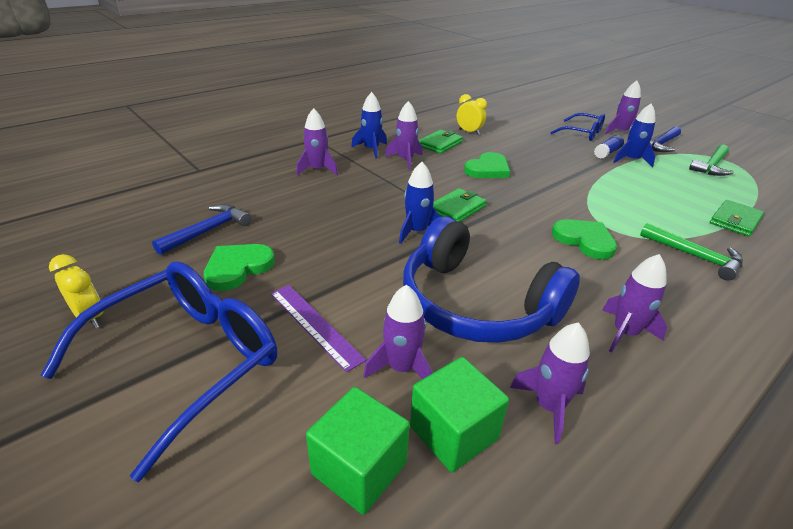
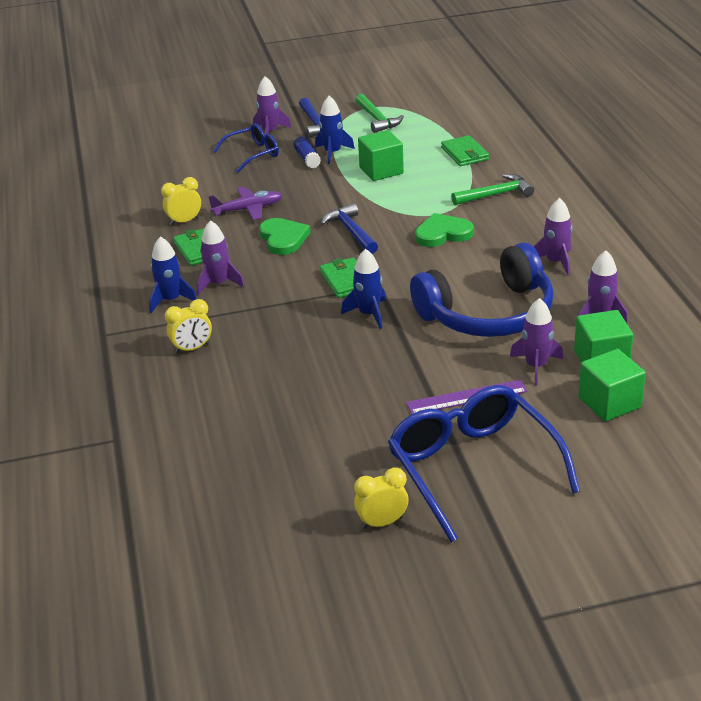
camera: 60 degrees left, 0 degrees up
(208, 231) = (275, 442): blue hammer -> blue hammer (351, 231)
(238, 268) = (358, 429): green heart -> none
(317, 170) = (192, 348): purple rocket -> yellow clock
(510, 148) = (247, 209): none -> purple plane
(639, 186) = (381, 170): none -> green cube

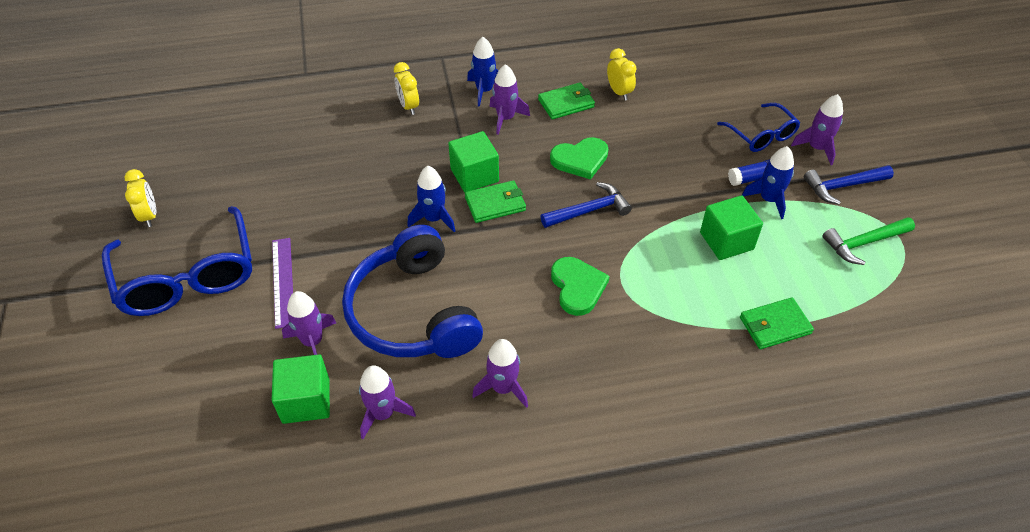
camera: 90 degrees right, 15 degrees up
(247, 209) = (640, 134): purple plane -> none
(472, 467) = (187, 277): blue glasses -> blue glasses turned 90 degrees clockwise
(496, 194) = (666, 347): green hammer -> none
(609, 402) = (235, 395): green cube -> green cube (474, 175)

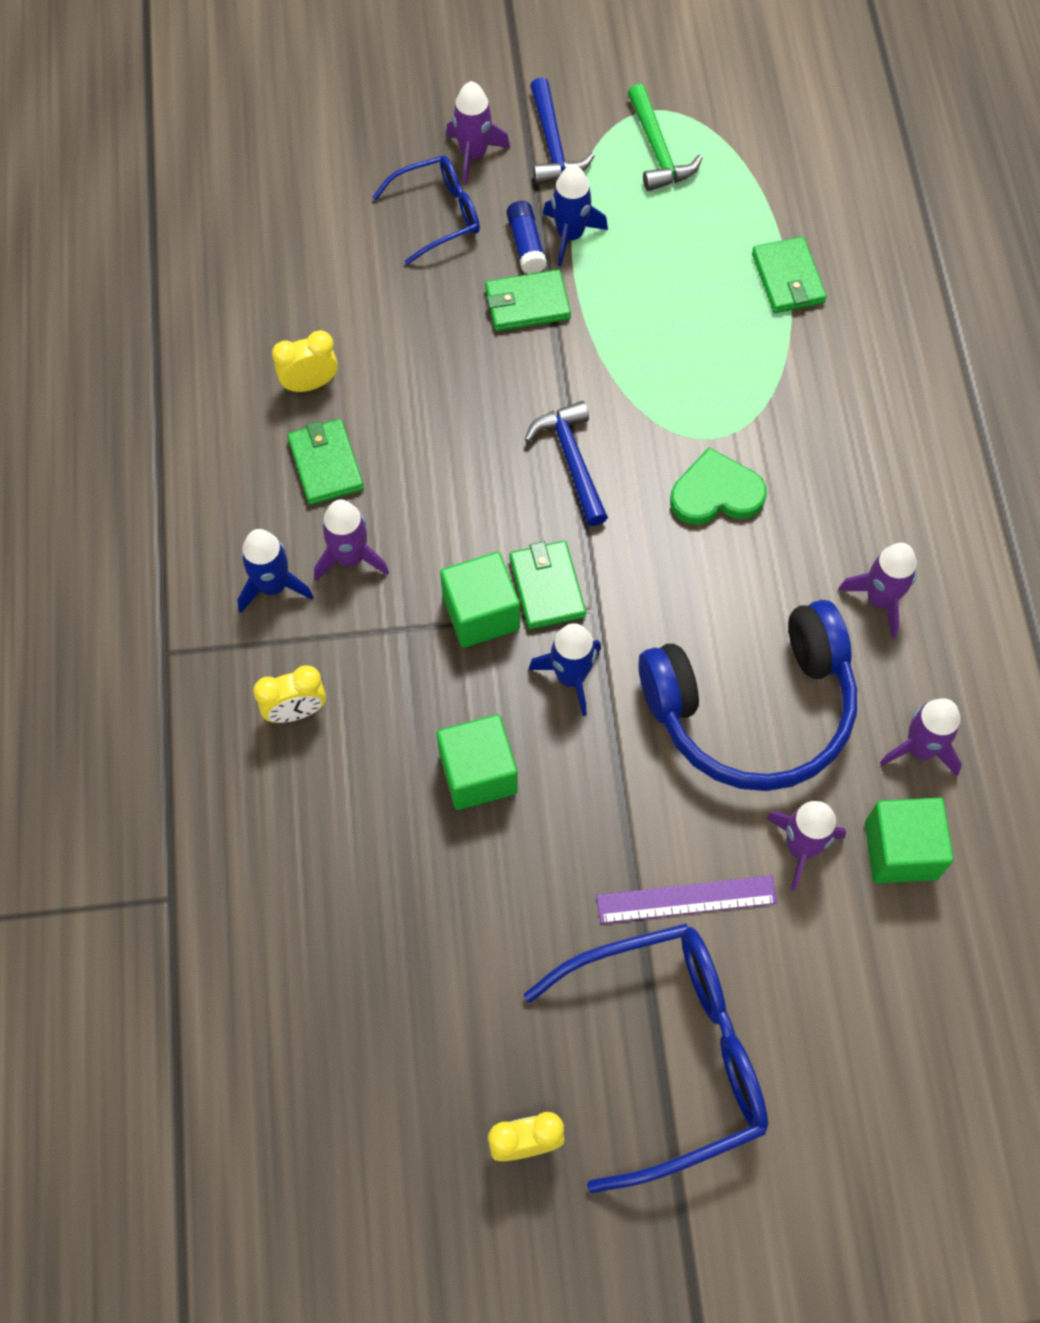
camera: 85 degrees left, 15 degrees up
(580, 160) = (462, 459): green heart -> none
(705, 181) = (527, 304): none -> green wallet
(726, 241) = (643, 301): green cube -> green cube (478, 773)

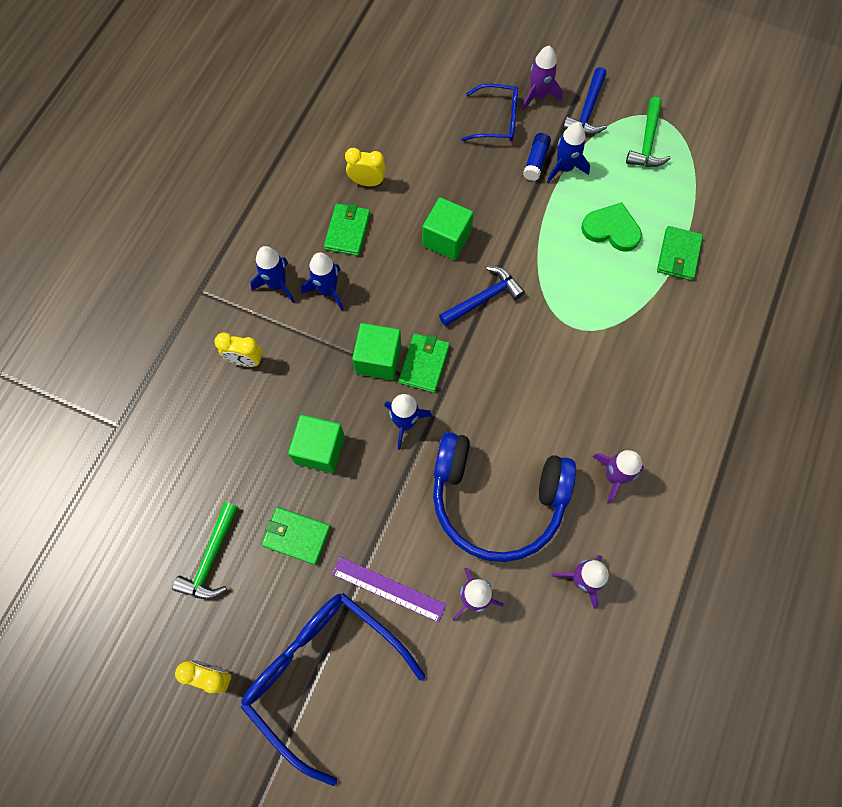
camera: 30 degrees right, 5 degrees up
(350, 558) = (327, 290): purple rocket -> blue rocket
(423, 997) = (211, 558): none -> green hammer
(527, 304) = (515, 195): green wallet -> green wallet (296, 536)
(571, 460) = (484, 298): blue hammer -> blue hammer turned 45 degrees clockwise
(669, 1053) = (323, 672): blue glasses -> blue glasses turned 150 degrees counterclockwise
(716, 493) = (555, 360): green heart -> green heart (611, 229)
(900, 850) = (531, 634): green cube -> green cube (446, 239)

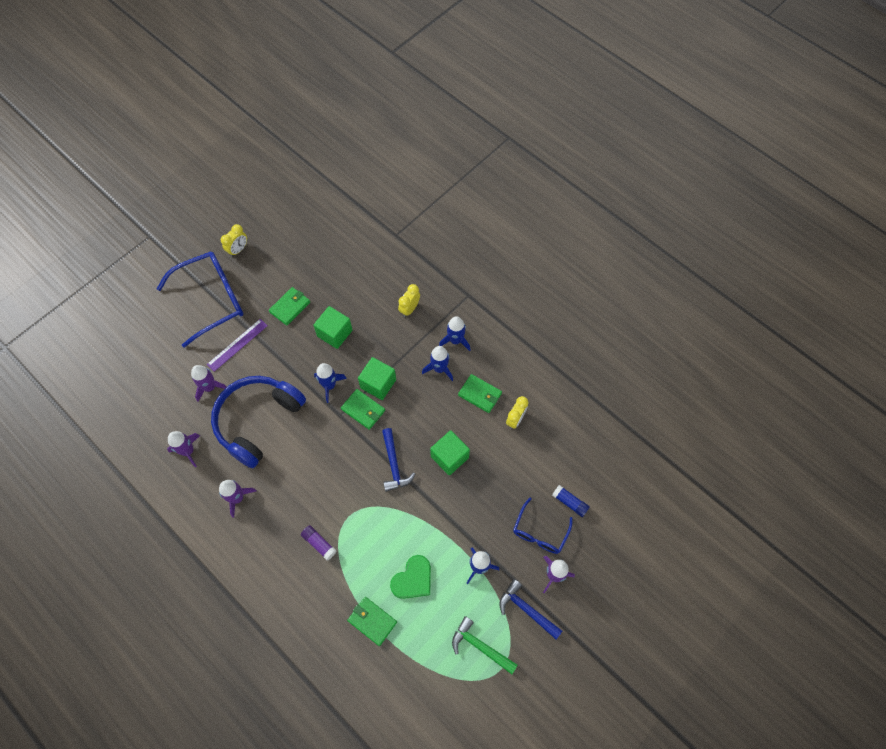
camera: 110 degrees right, 5 degrees down
(211, 558) = (298, 263): green hammer -> none
(536, 161) = (492, 547): blue glue stick -> blue glue stick (569, 502)
(622, 347) = (319, 543): none -> purple glue stick

